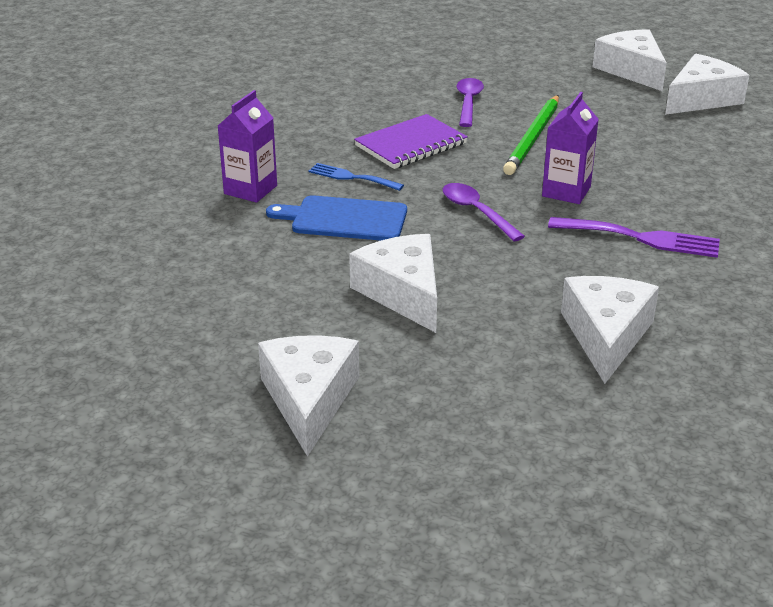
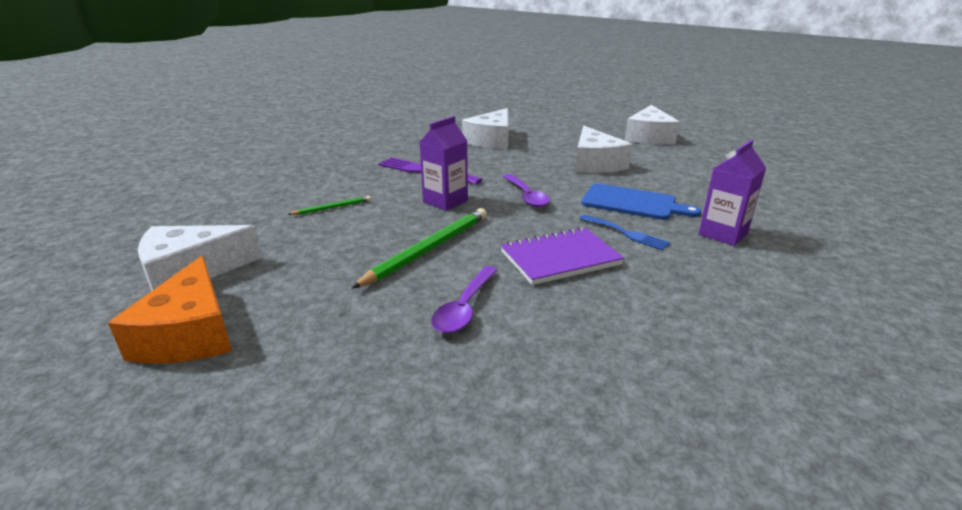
camera: 165 degrees left, 5 degrees down
(632, 70) = (190, 333): white cheese -> orange cheese
(678, 166) = (332, 208): none -> green pencil

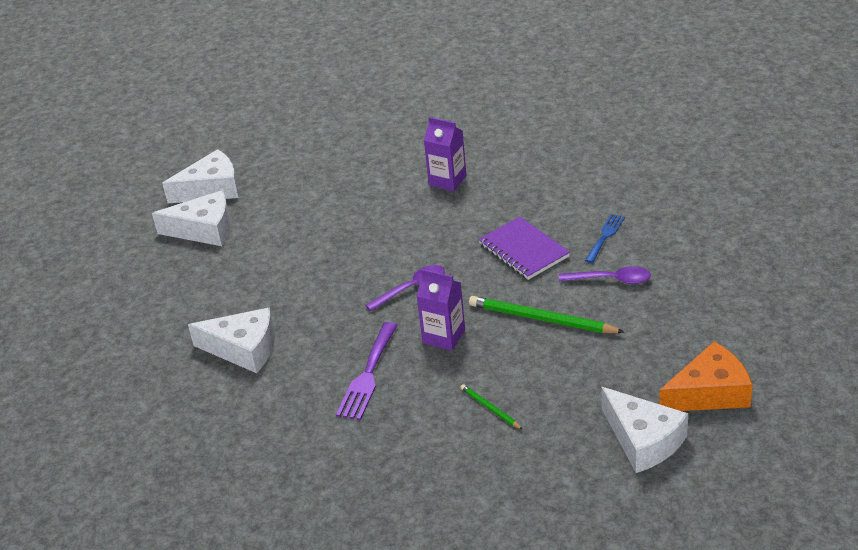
camera: 100 degrees left, 10 degrees up
(595, 163) = (307, 258): white cheese -> white cheese (212, 189)
(626, 233) = (467, 224): blue fork -> blue fork (605, 236)
(633, 203) = (404, 226): blue cutting board -> none

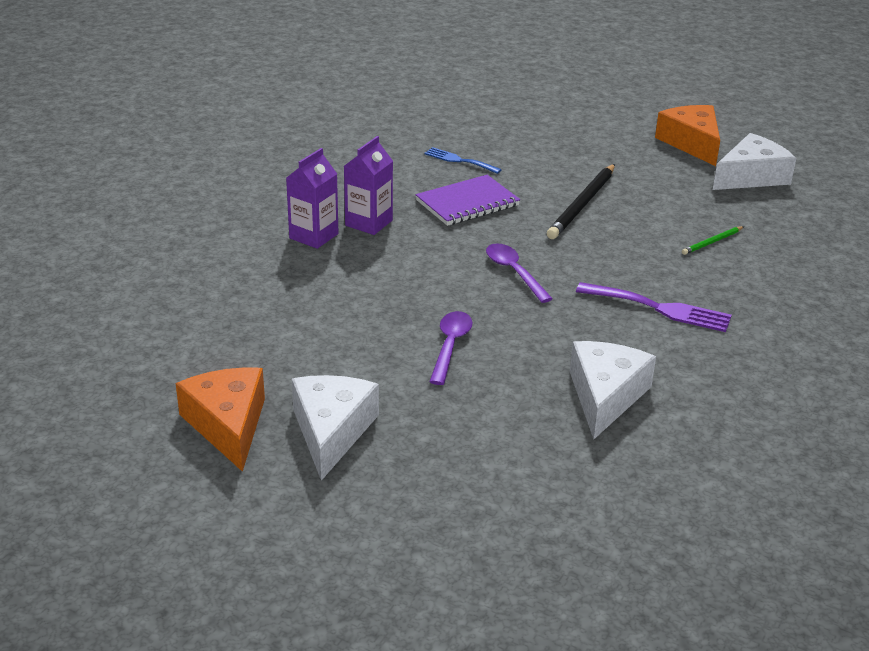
camera: 90 degrees left, 5 degrees down
(212, 189) = (228, 425): white cheese -> orange cheese
(444, 336) = (601, 259): purple carton -> purple carton (369, 223)
(541, 319) = (582, 204): green pencil -> black pencil
(611, 280) = (529, 165): purple spoon -> purple spoon (450, 346)

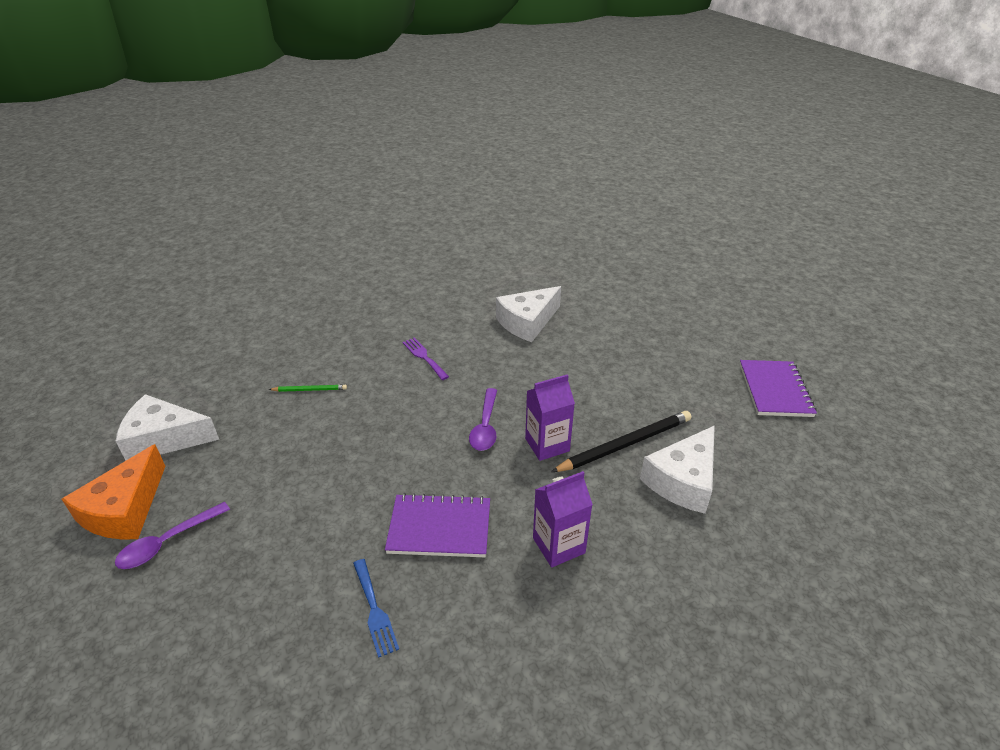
camera: 145 degrees left, 5 degrees up
(228, 425) = (775, 390): orange cheese -> purple notebook
(314, 236) = (626, 552): purple carton -> purple carton (547, 445)
(331, 431) = (707, 362): white cheese -> white cheese (683, 480)
(450, 346) = (590, 386): purple spoon -> purple spoon (168, 542)
(582, 204) = (343, 474): black pencil -> black pencil (625, 444)
(660, 308) = (424, 357): purple fork -> purple fork, size x0.64

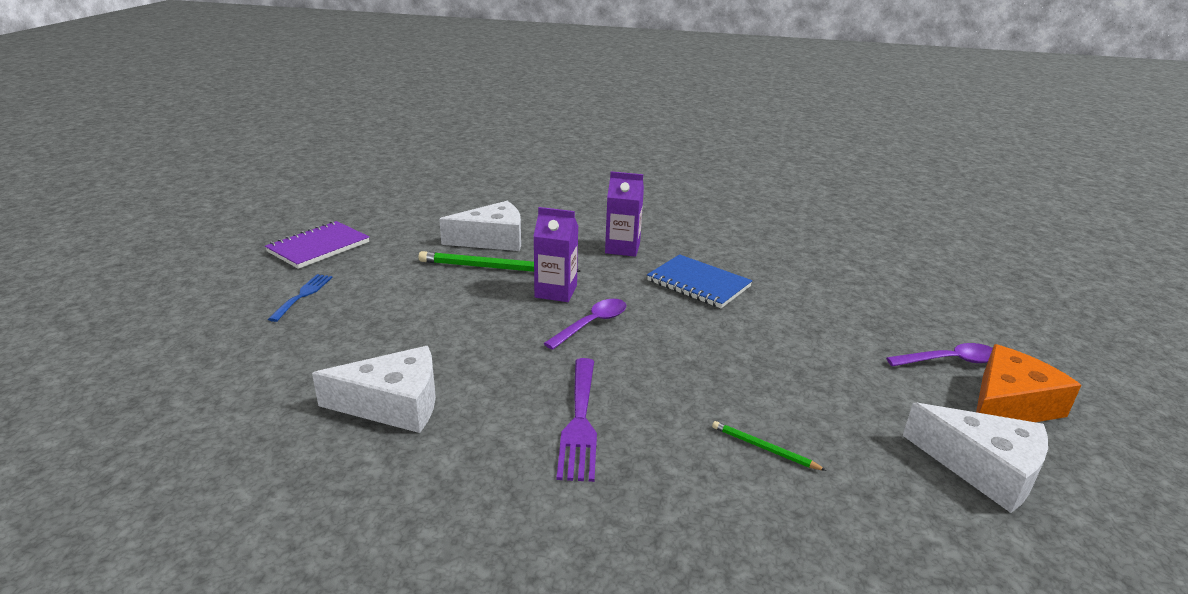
camera: 145 degrees left, 10 degrees down
(374, 610) = (774, 268): blue fork -> blue fork (303, 295)
(424, 357) = (580, 422): purple fork -> purple fork, size x1.55
(439, 528) = (698, 284): purple notebook -> blue notebook
(625, 444) = (495, 268): black pencil -> green pencil

